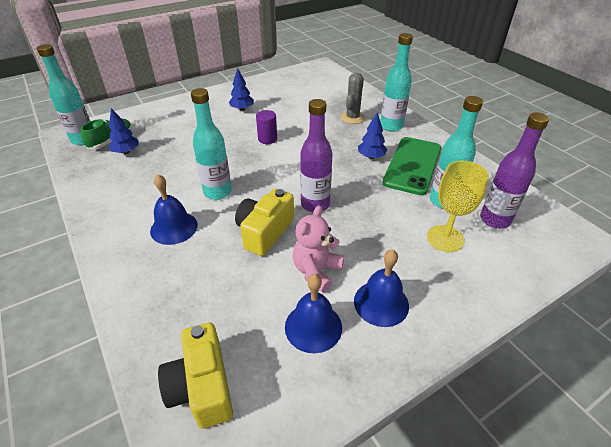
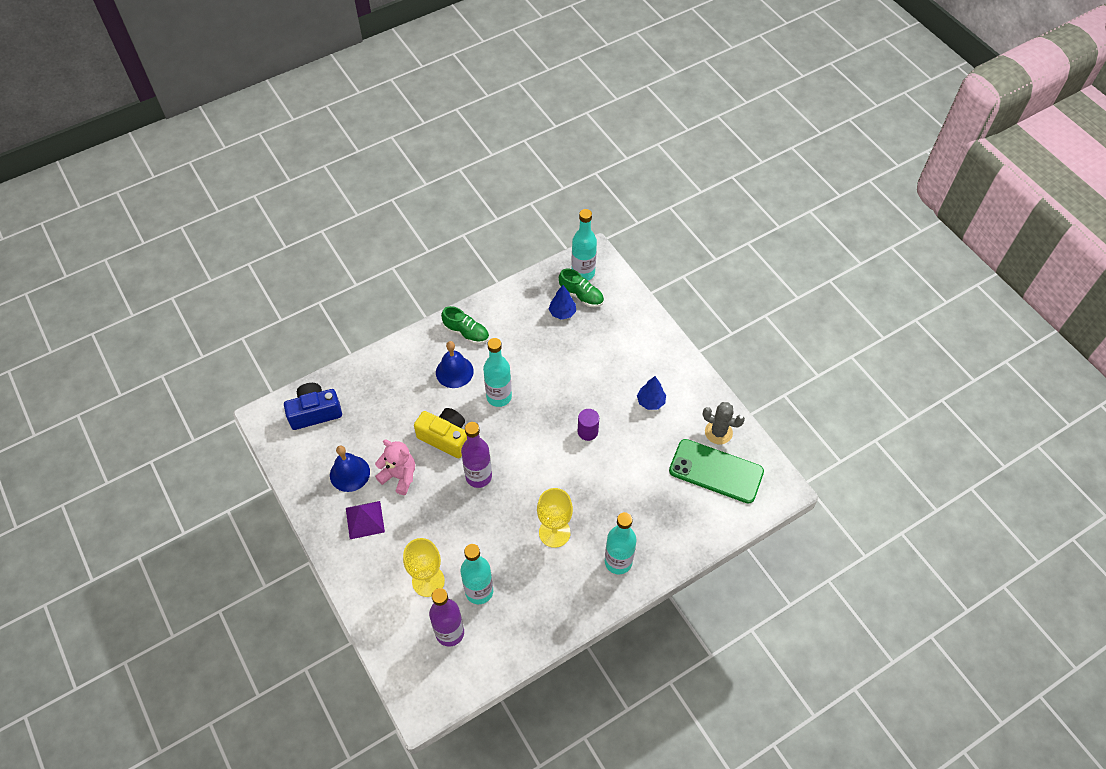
camera: 90 degrees right, 15 degrees up
(120, 219) = (466, 332): none -> green shoe
(202, 387) = (315, 412): yellow camera -> blue camera
(352, 118) = (636, 520): grey cactus -> grey cactus (718, 432)
(371, 157) = (554, 532): blue tree -> yellow goblet
(381, 303) = (365, 519): blue bell -> purple pyramid
(412, 165) = (538, 572): green phone -> green phone (716, 471)

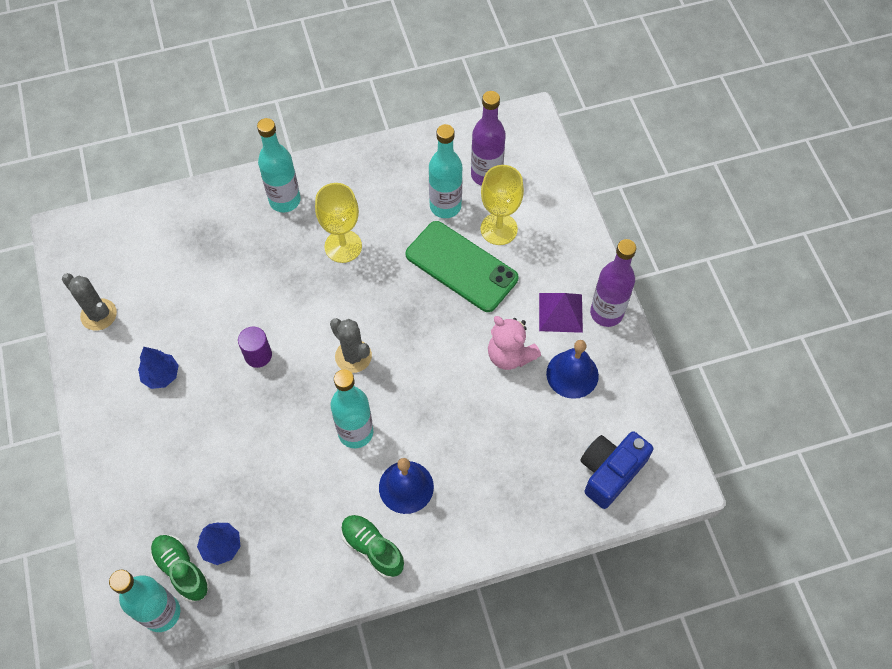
camera: 165 degrees left, 5 degrees up
(315, 412) = (610, 472): blue camera -> blue camera turned 135 degrees clockwise
(445, 437) = (441, 392): yellow camera -> none
(478, 476) = (412, 331): purple bottle -> purple bottle (606, 313)
(517, 447) = (353, 356): none -> grey cactus
(716, 471) = (127, 269): green phone -> green phone (461, 266)

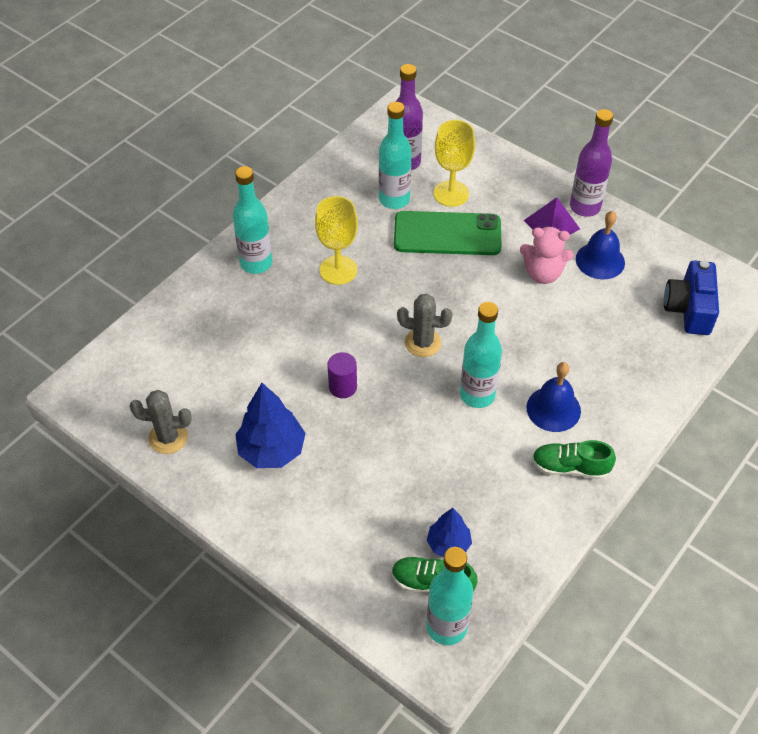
camera: 35 degrees left, 10 degrees down
(161, 375) = (271, 450): blue tree -> blue tree, size x1.63

